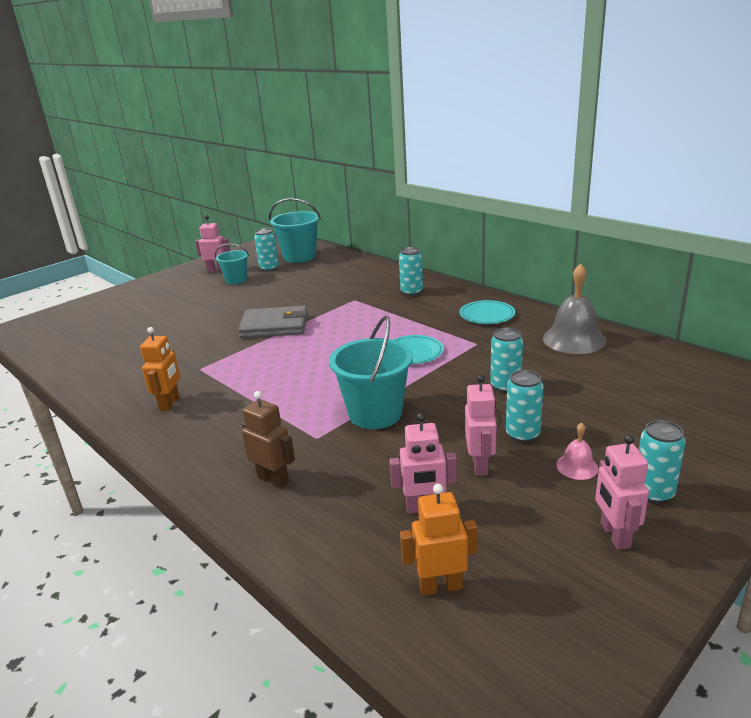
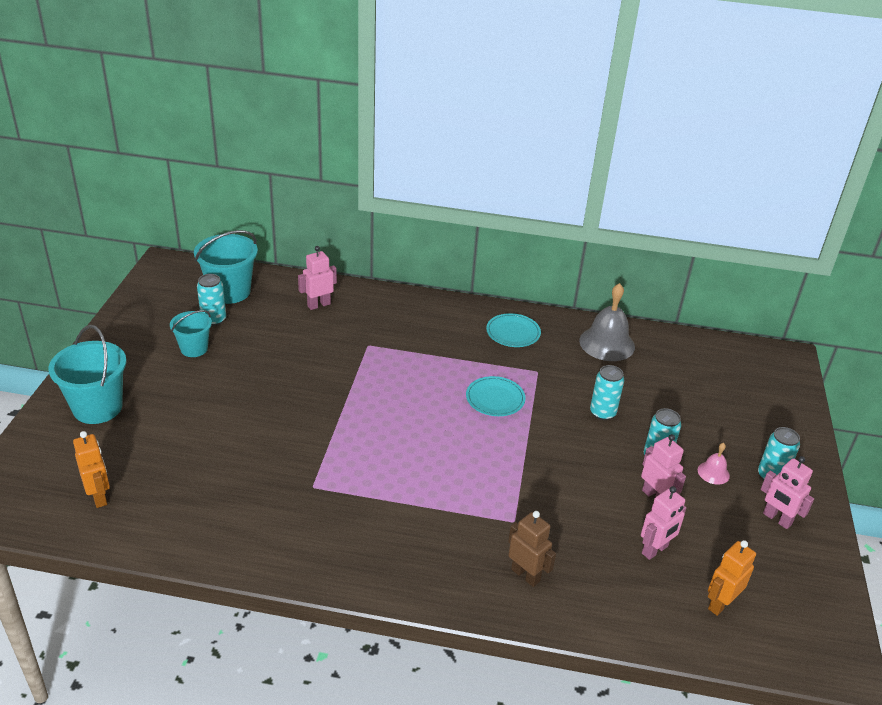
camera: 40 degrees left, 10 degrees up
(170, 404) = (337, 539): orange robot -> orange robot (99, 497)
(217, 271) = (148, 339): pink robot -> pink robot (318, 305)
(273, 479) = (525, 575): brown robot -> brown robot turned 45 degrees clockwise
(274, 326) = (325, 405): grey wallet -> none
(375, 414) = (534, 478): turquoise bucket -> turquoise bucket (97, 408)
(411, 292) = (415, 319): turquoise can -> none

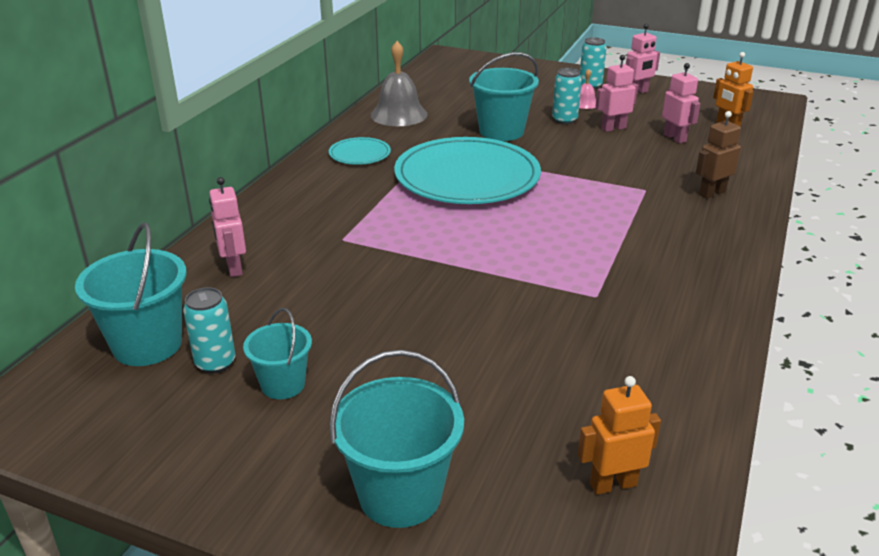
camera: 75 degrees left, 5 degrees down
(495, 398) = (467, 176): turquoise plate -> turquoise plate, size x2.24
(602, 413) = (501, 131): turquoise can -> turquoise bucket

